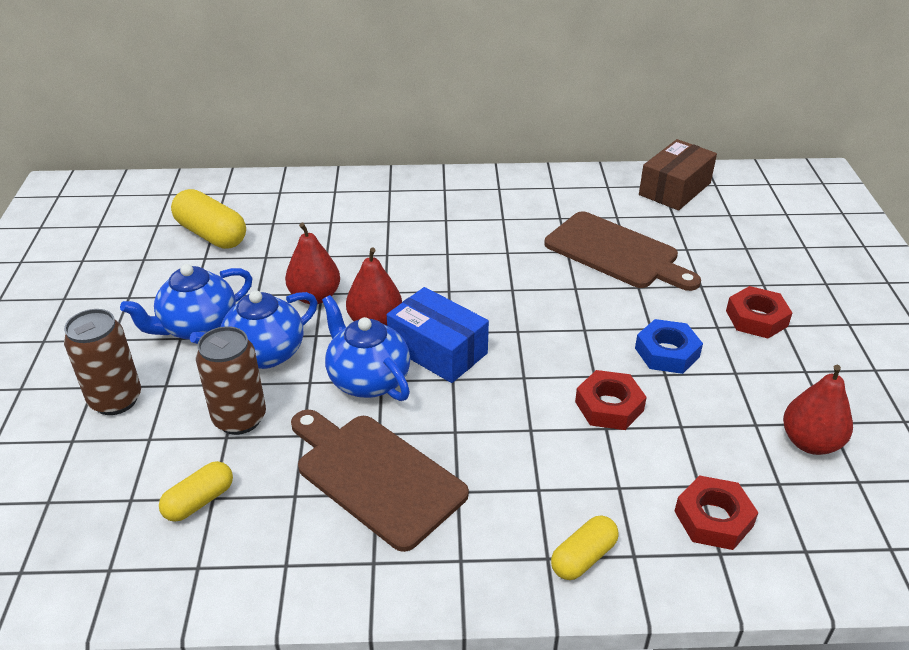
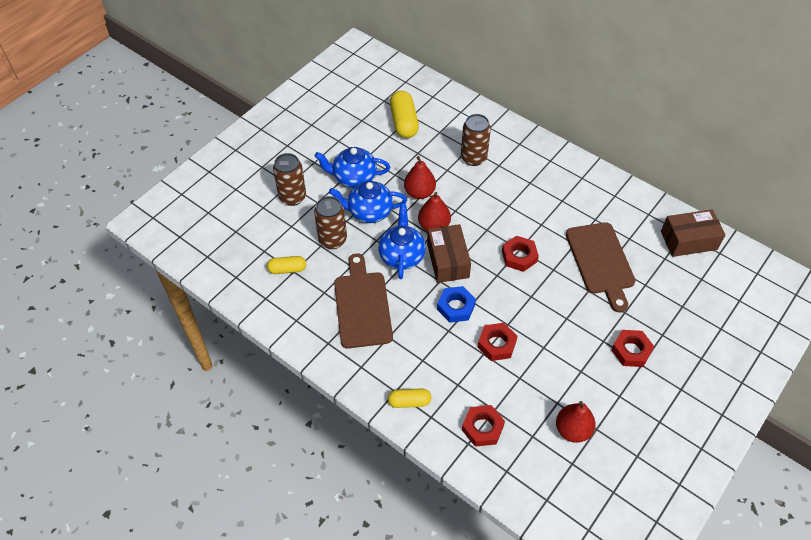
camera: 40 degrees right, 15 degrees up
(348, 228) = (473, 158): none -> brown can
(438, 350) = (448, 260): blue box -> brown box
(521, 297) = (519, 256): none -> red nut
(667, 352) = (558, 337): blue nut -> blue nut (456, 307)

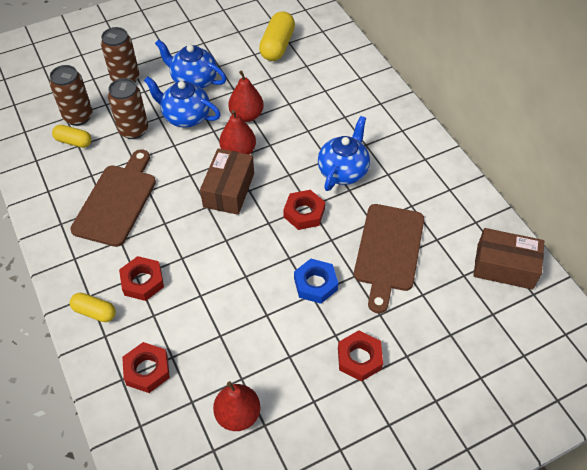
camera: 25 degrees right, 0 degrees up
(402, 256) = (187, 168): blue teapot -> blue teapot (343, 171)
(456, 307) = (205, 238): blue nut -> blue nut (315, 284)
(473, 158) = (323, 101): brown can -> brown can (78, 117)
(496, 344) = (220, 291): red nut -> red nut (142, 281)

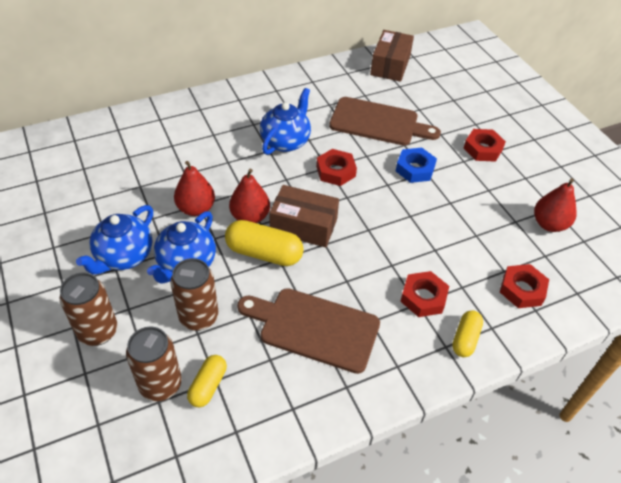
camera: 90 degrees left, 5 degrees down
(277, 46) = (86, 178): yellow capsule -> yellow capsule (264, 253)
(343, 171) = (286, 141): blue teapot -> blue teapot turned 90 degrees clockwise

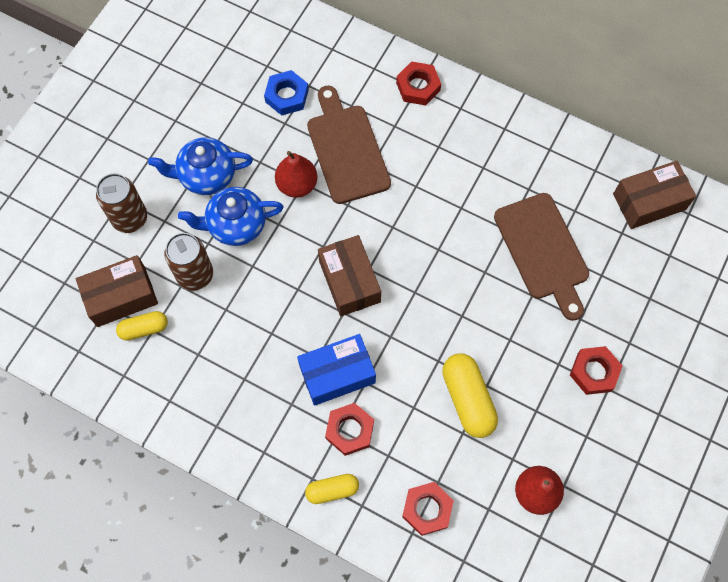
camera: 55 degrees right, 20 degrees up
(160, 385) = (121, 297): brown can -> brown box
(250, 217) = (323, 232): red pear -> none
(264, 253) = (294, 273): yellow capsule -> yellow capsule (468, 399)
(286, 141) = (440, 190): blue teapot -> none
(314, 328) = (250, 365): brown cutting board -> brown cutting board (346, 149)
(335, 171) = (439, 260): red nut -> red nut (418, 86)
(371, 277) = (337, 374): none -> blue box
(415, 169) = (505, 326): blue nut -> blue nut (287, 96)

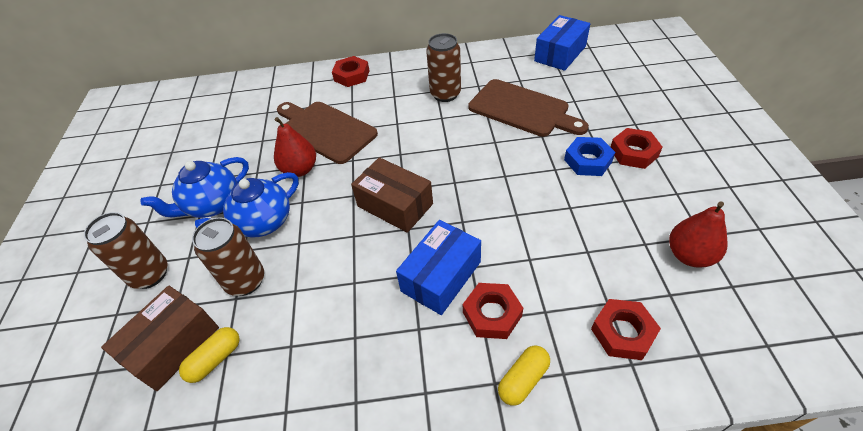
camera: 30 degrees left, 20 degrees down
(287, 96) = (253, 125): blue nut -> blue nut (588, 161)
(468, 399) = (566, 225): yellow capsule -> none
(488, 179) = (445, 94): none -> brown can
(649, 202) = (560, 54): brown box -> blue box

